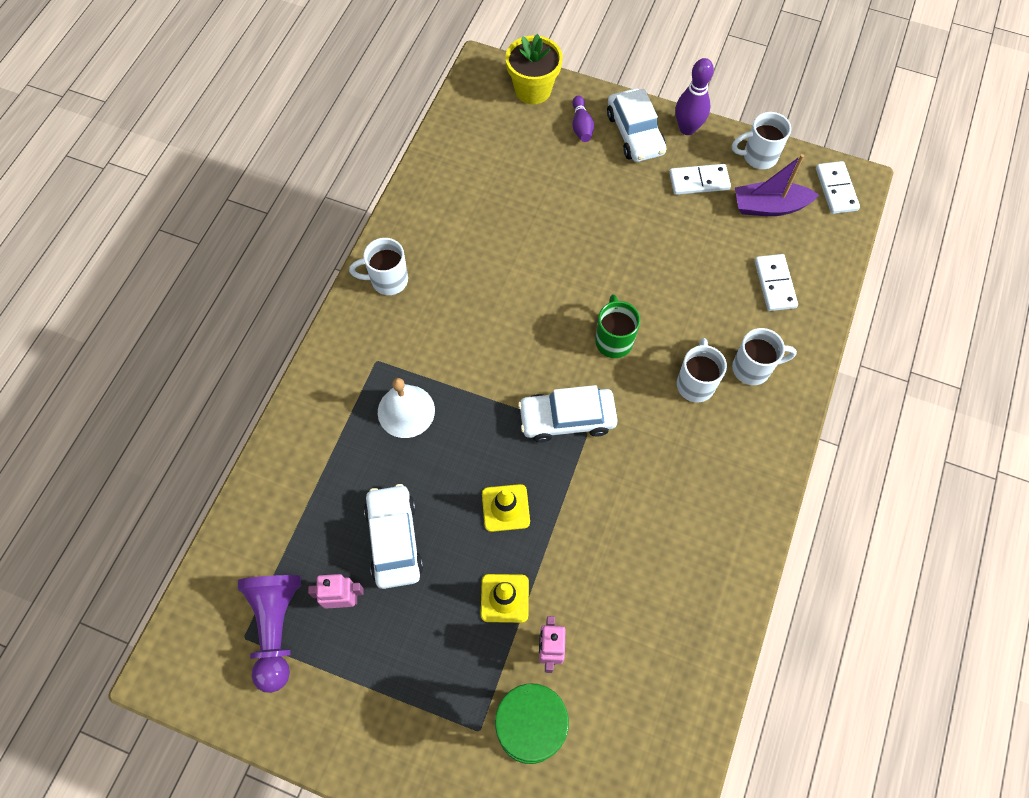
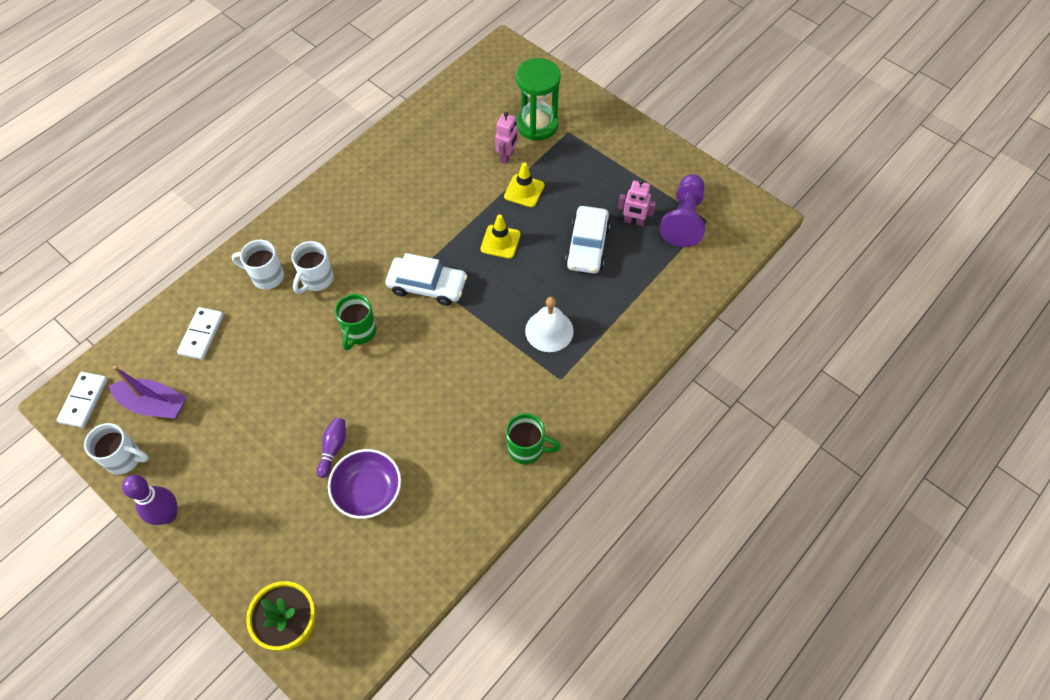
camera: 160 degrees left, 5 degrees down
(387, 280) = (527, 449): white mug -> green mug
(524, 199) = (368, 491): none -> purple bowl
(581, 126) = (268, 558): purple bowling pin -> purple bowling pin (333, 448)
(635, 133) = (221, 528): white car -> none
(699, 181) = (196, 452): white domino -> none

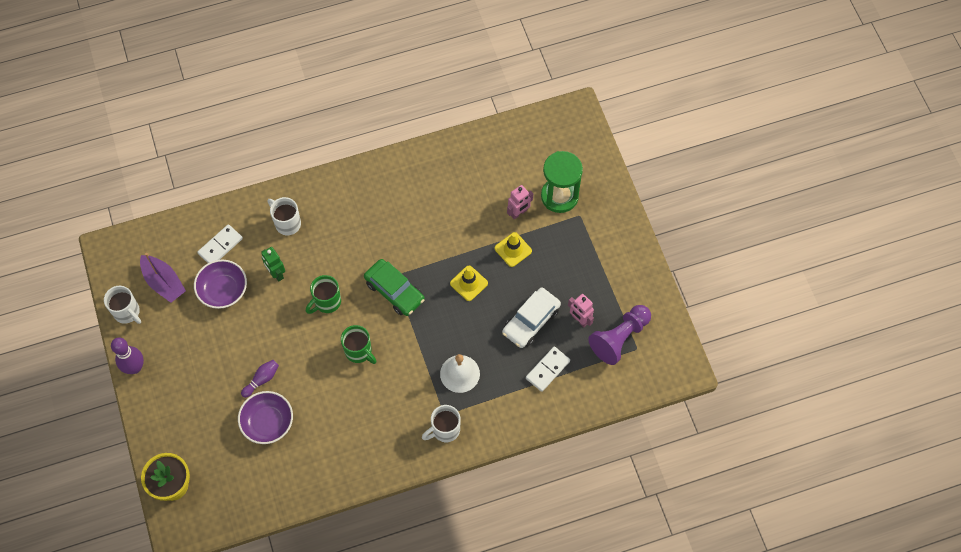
camera: 30 degrees right, 5 degrees up
(83, 401) = (121, 255): white domino -> white domino (547, 369)
(231, 378) = (223, 290): none -> purple bowl
(284, 331) = (276, 273): none -> green robot
(316, 280) = (320, 244): white mug -> white mug (444, 430)
(427, 286) = (394, 291): white car -> green car
(527, 449) = (389, 453): green mug -> green mug (359, 352)

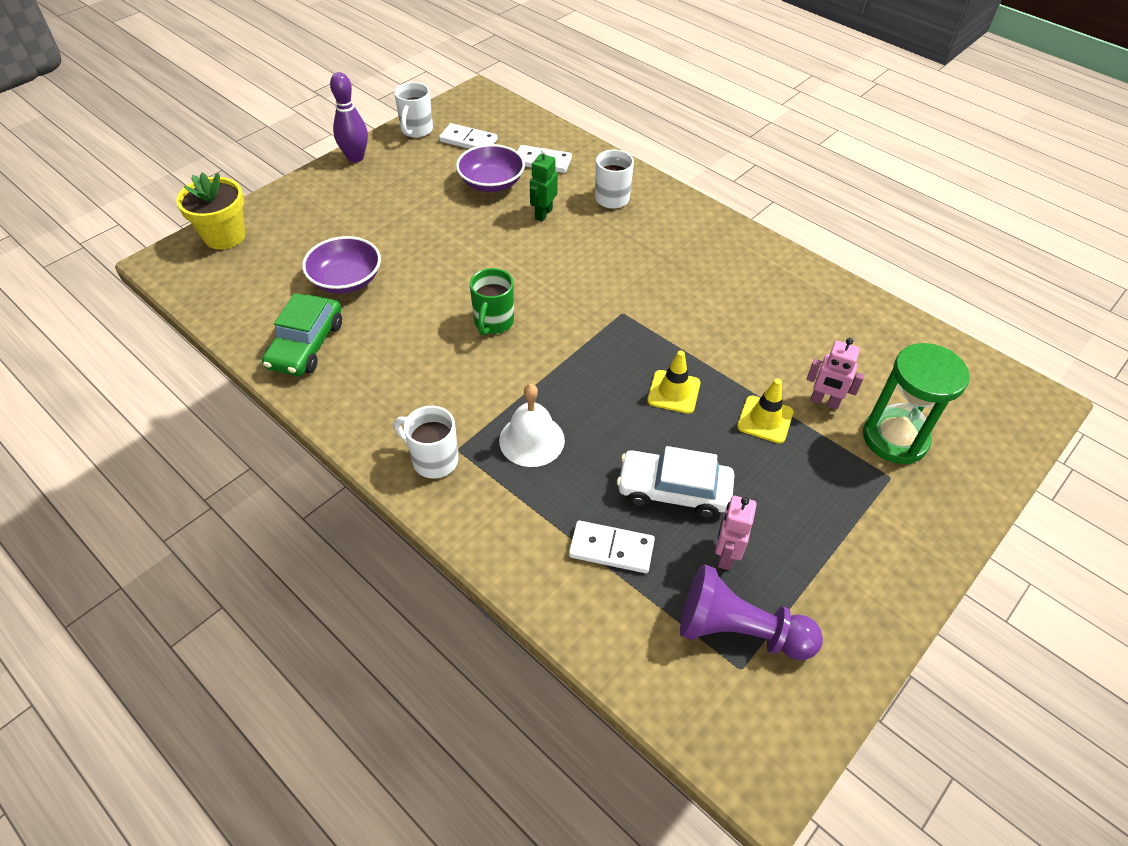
camera: 60 degrees right, 15 degrees down
(164, 282) = (468, 141): purple boat -> white domino
(262, 380) = (399, 254): purple bowling pin -> none
(326, 302) = (539, 267): green mug -> none
(394, 291) = (602, 322): green car -> green car (306, 345)

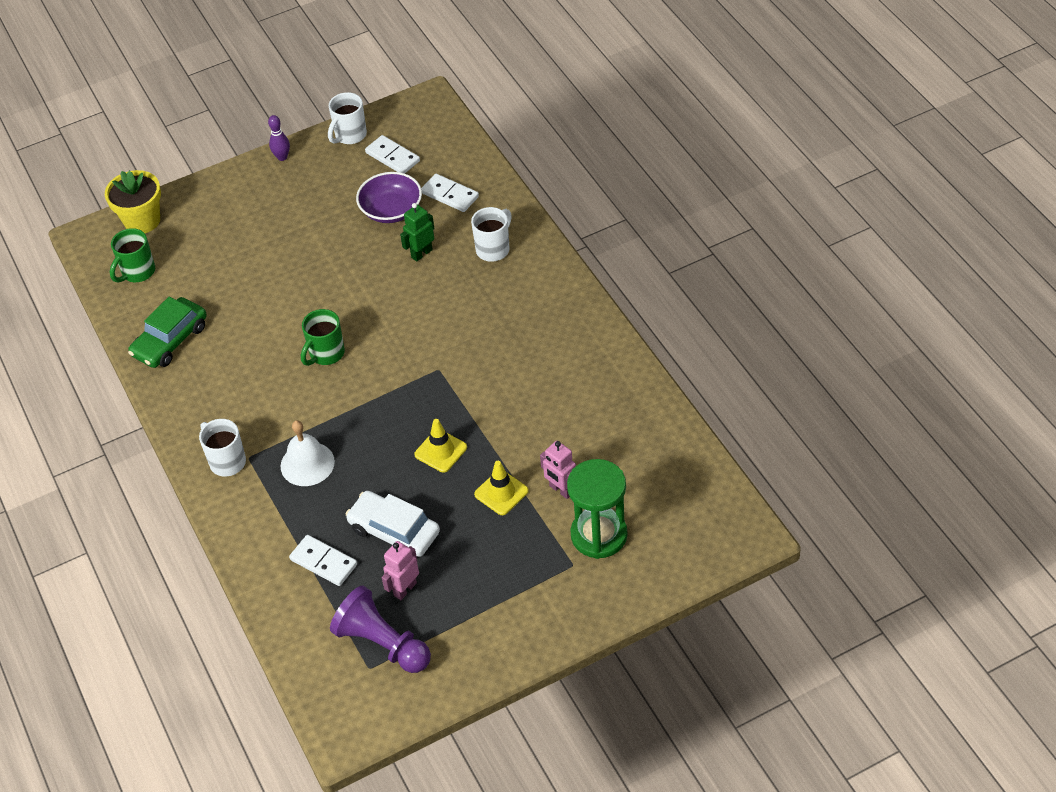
camera: 25 degrees right, 0 degrees up
(238, 285) = (137, 272): none -> green mug
(346, 280) = (224, 286): purple bowl -> none
(355, 158) = (282, 157): purple bowling pin -> purple bowling pin, size x0.64

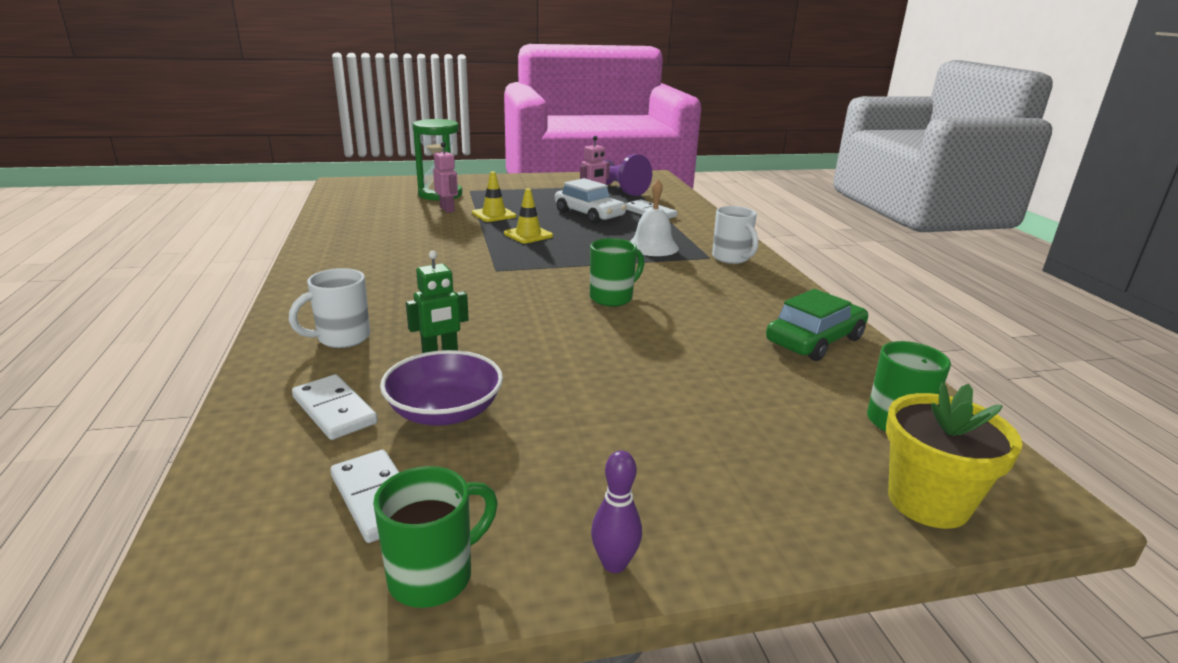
camera: 170 degrees left, 25 degrees down
(350, 135) = (434, 576): white mug -> green mug

